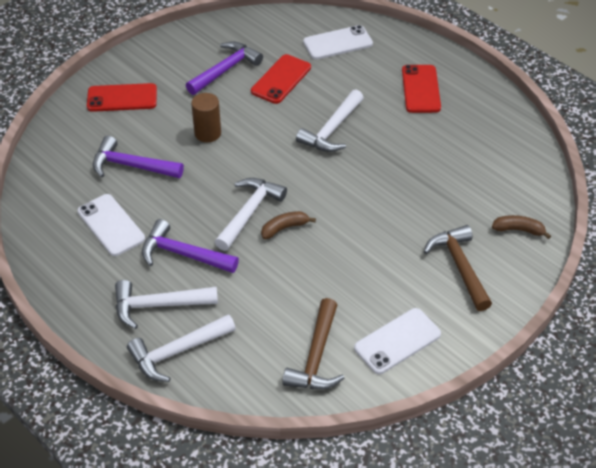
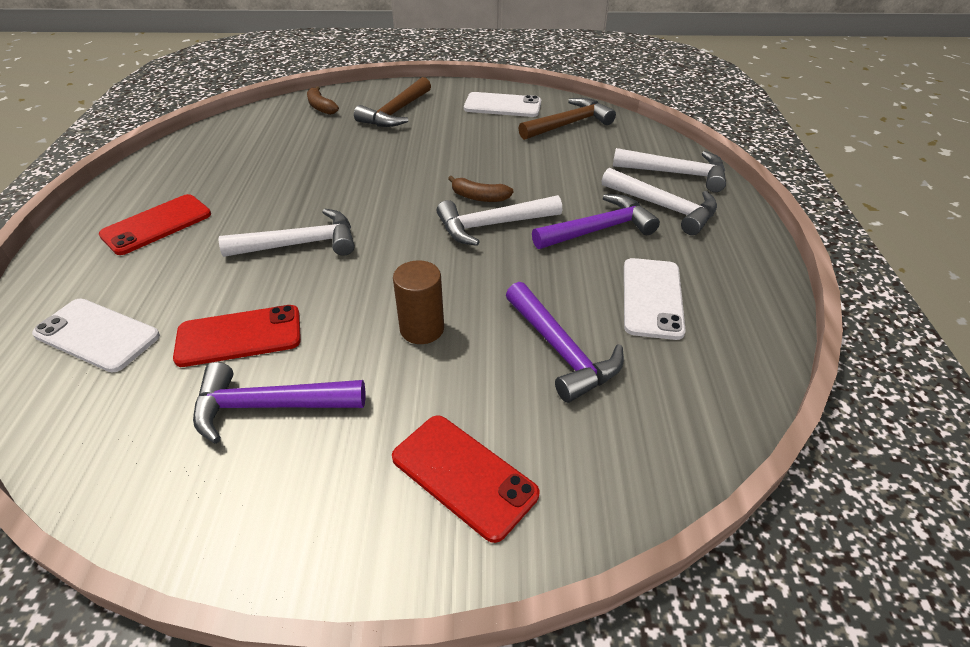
camera: 135 degrees left, 5 degrees down
(183, 254) = (598, 229): purple hammer -> purple hammer turned 90 degrees counterclockwise

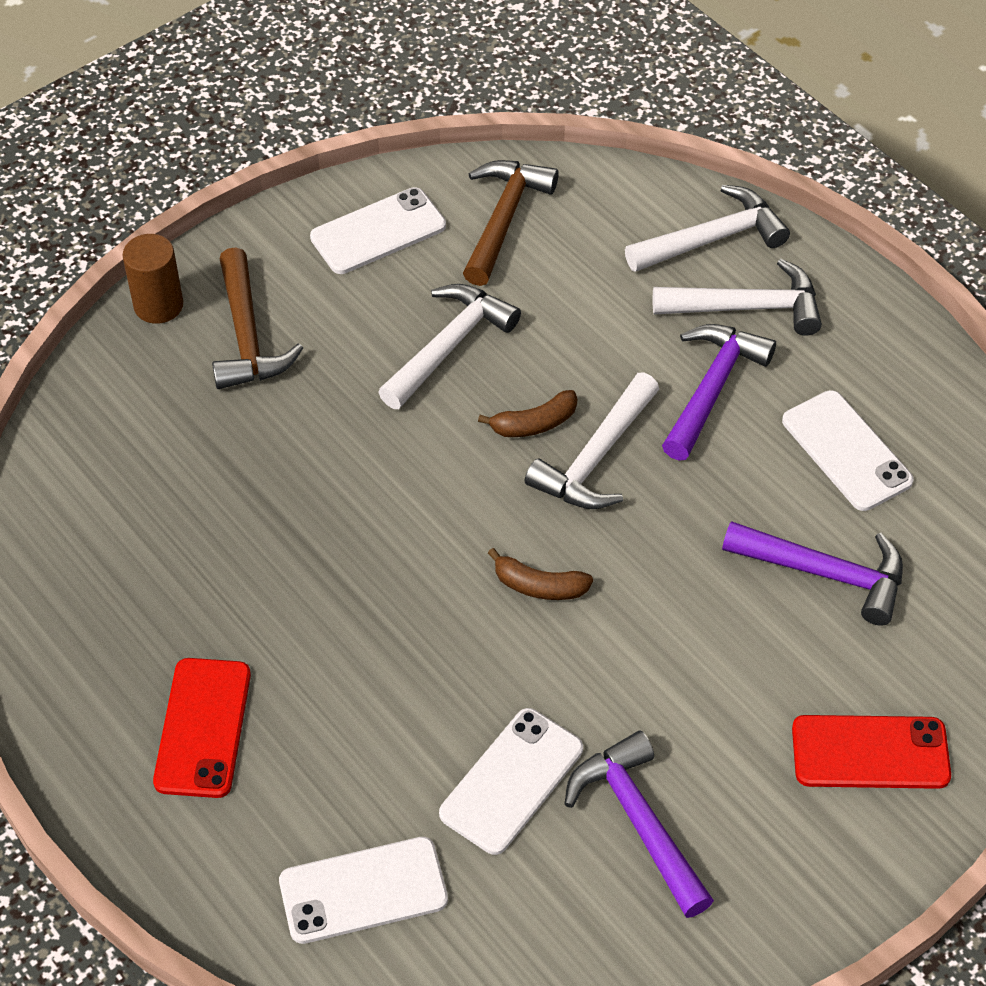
camera: 40 degrees left, 10 degrees up
(239, 336) = (511, 781): red phone -> white phone
(269, 406) = (639, 821): purple hammer -> purple hammer turned 105 degrees clockwise
(300, 244) = (417, 631): white hammer -> white hammer (449, 346)
(321, 107) = (123, 392): brown banana -> brown banana (539, 586)
(422, 329) = (676, 642): brown cylinder -> brown cylinder (158, 305)

